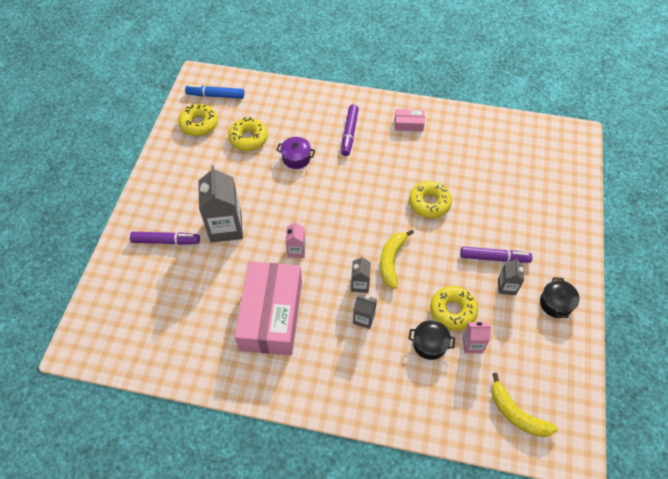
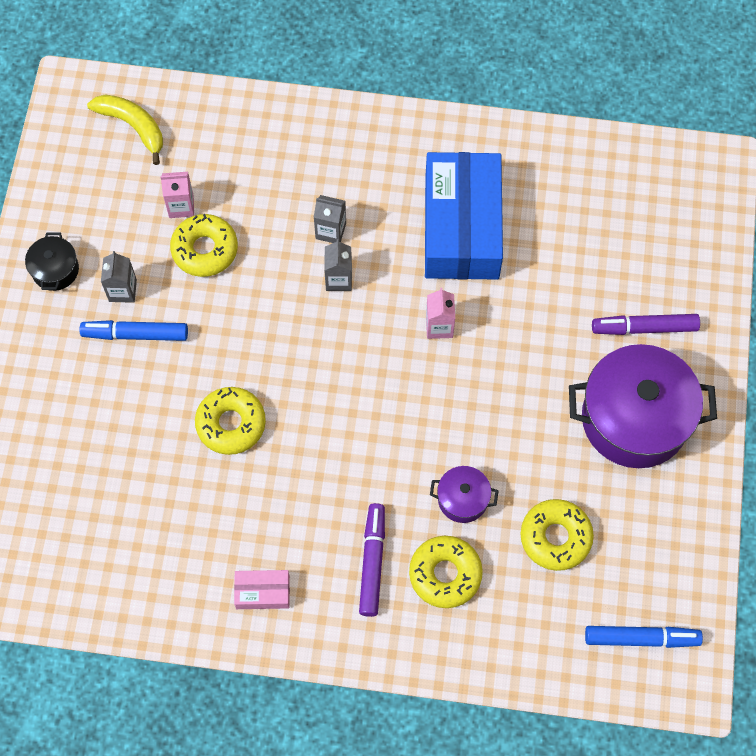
camera: 175 degrees right, 10 degrees up
(188, 191) = (634, 419): none -> purple pot
(199, 124) = (654, 564): yellow donut -> yellow donut (445, 574)
(226, 227) = (556, 358): grey carton -> none
(271, 315) = (461, 227): pink box -> blue box
(391, 261) = (292, 319): yellow banana -> none
(429, 344) = (239, 202): black pot -> none
(494, 258) = (135, 334): purple marker -> blue marker

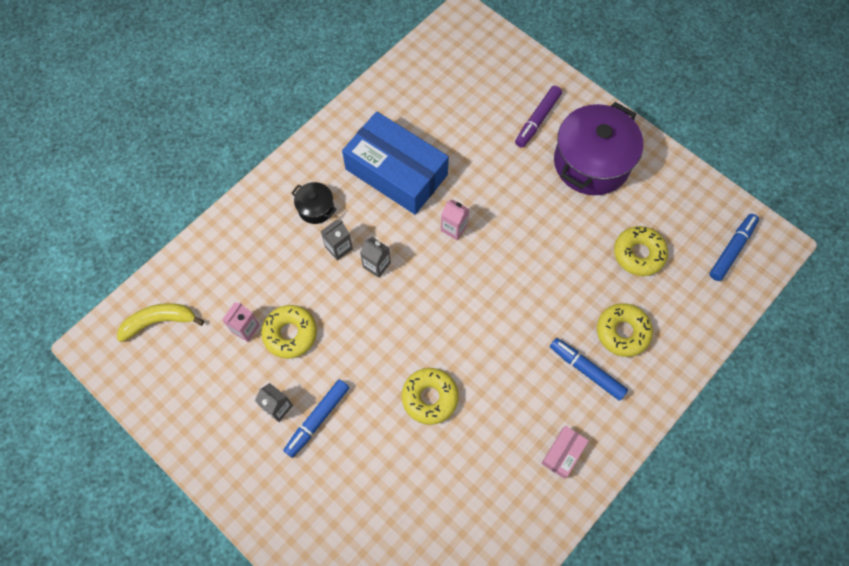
camera: 55 degrees left, 0 degrees up
(55, 270) = (225, 444): black pot -> black pot (316, 208)
(372, 562) = (586, 370): purple marker -> blue marker
(462, 499) = (579, 290): purple pot -> none

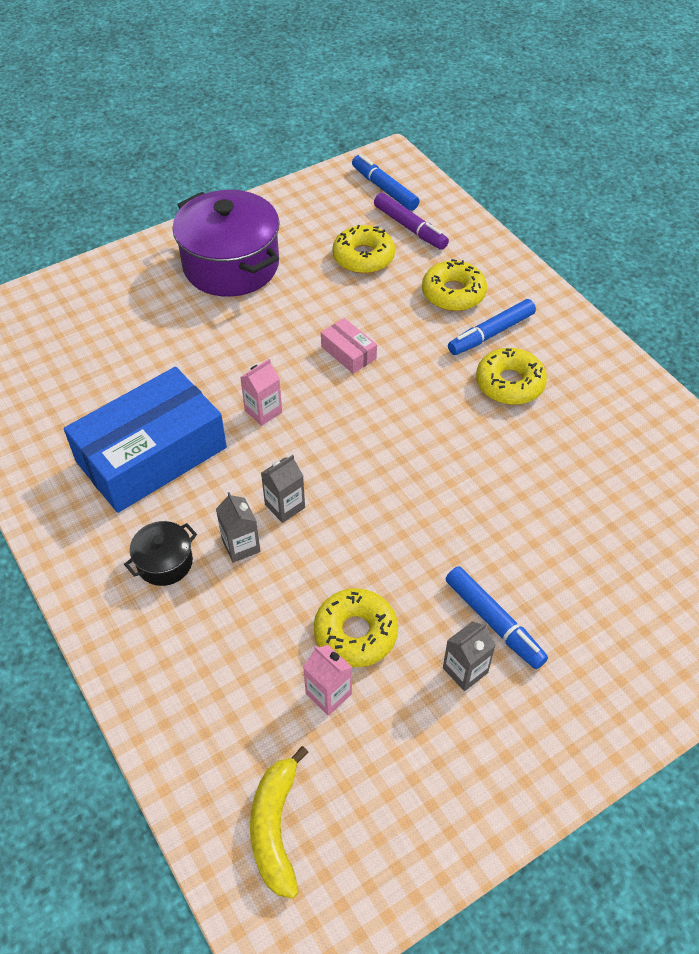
camera: 75 degrees left, 15 degrees down
(430, 397) = (491, 487): yellow donut -> yellow donut (509, 383)
(537, 120) = (148, 297): purple marker -> purple marker (410, 227)
(563, 453) = (585, 377): pink box -> pink box (348, 352)

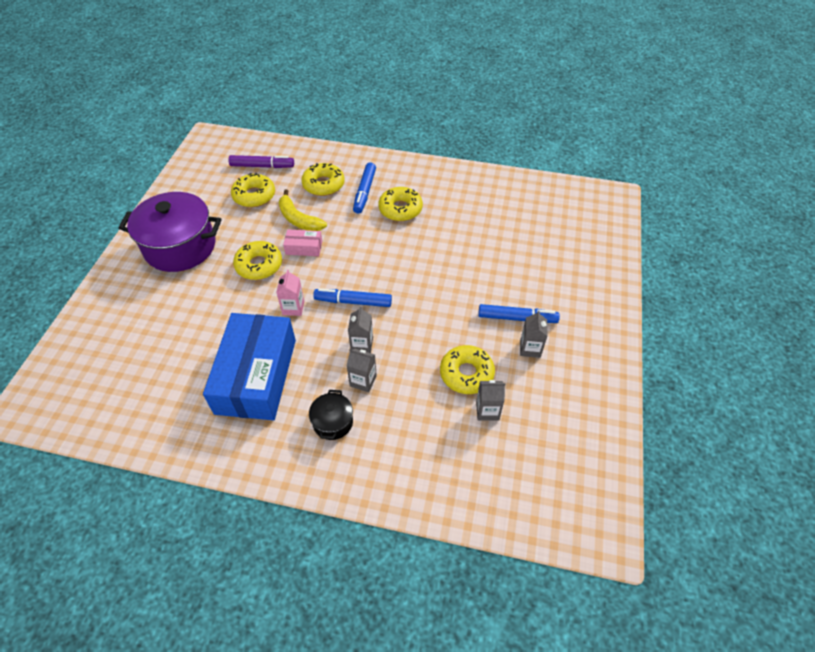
camera: 45 degrees left, 0 degrees up
(275, 827) = (536, 490): yellow banana -> yellow banana (298, 219)
(282, 339) = (259, 265): none -> yellow donut
(328, 694) = (487, 411): pink carton -> grey carton
(384, 189) = (224, 155): blue marker -> blue marker (353, 302)

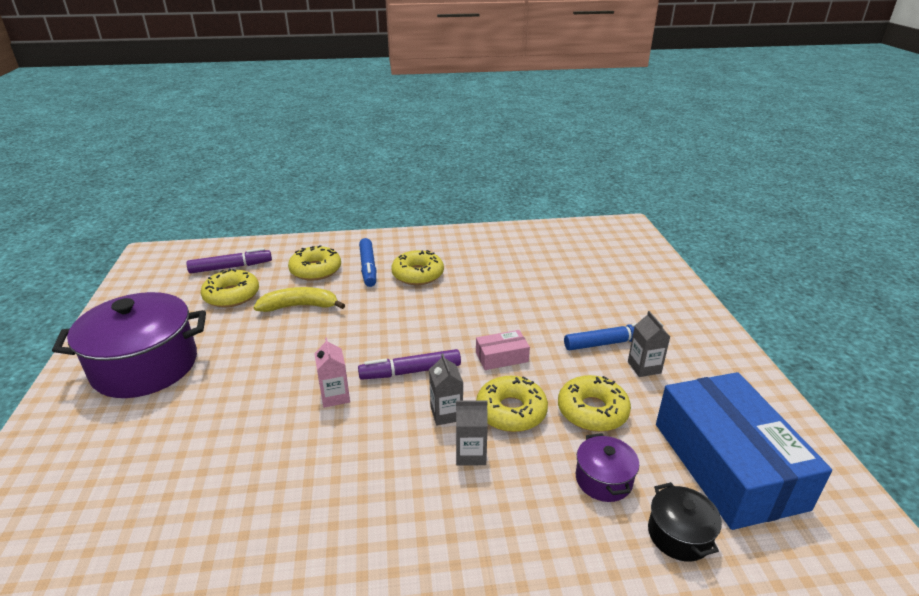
camera: 20 degrees left, 20 degrees down
(256, 376) = (317, 490): blue box -> blue box (727, 464)
(259, 265) = (267, 362): yellow donut -> yellow donut (511, 411)
(298, 219) = (300, 306): yellow banana -> yellow banana turned 150 degrees clockwise
(304, 247) = (319, 332): pink box -> pink box (501, 357)
(333, 422) = (457, 516): black pot -> black pot (679, 535)
(353, 302) = (410, 372): blue marker -> purple marker
(442, 428) = (603, 480): none -> purple pot
(487, 411) = (643, 443): grey carton -> none

